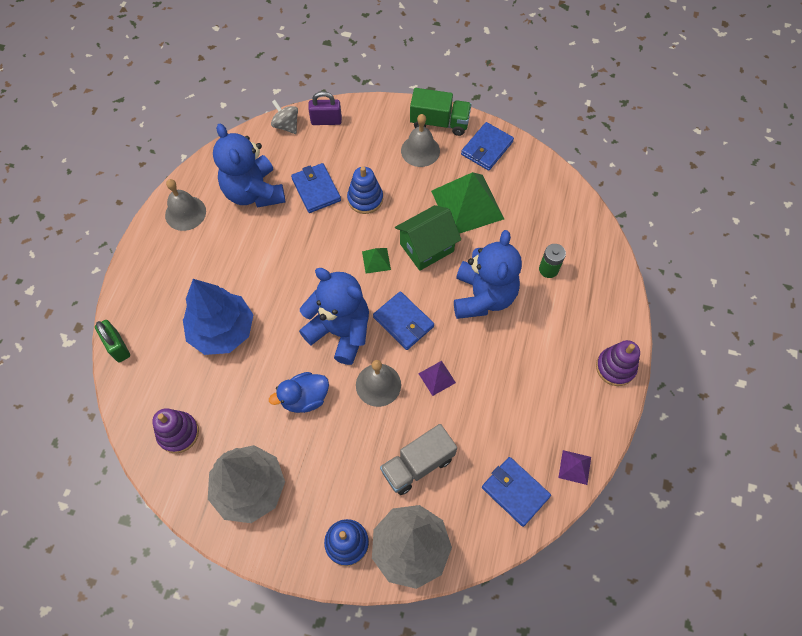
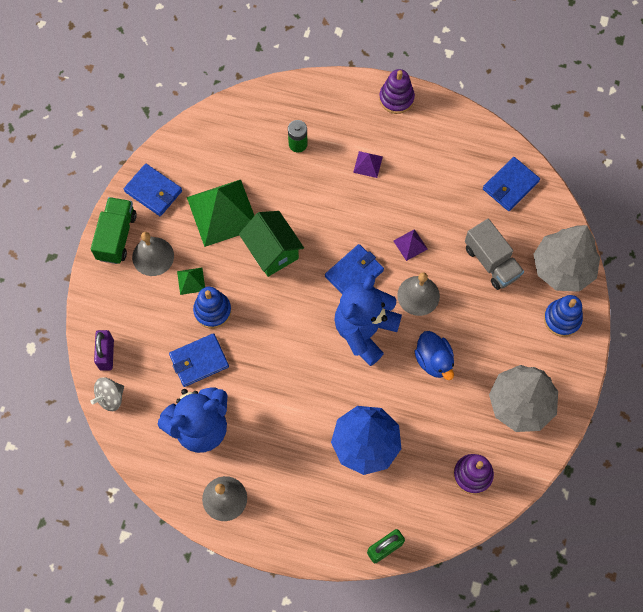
camera: 90 degrees left, 5 degrees up
(376, 260) = (286, 299): green pyramid -> green pyramid (191, 281)
(483, 296) = (327, 202): blue teddy bear -> none
(574, 467) = (487, 138): purple pyramid -> purple pyramid (368, 164)

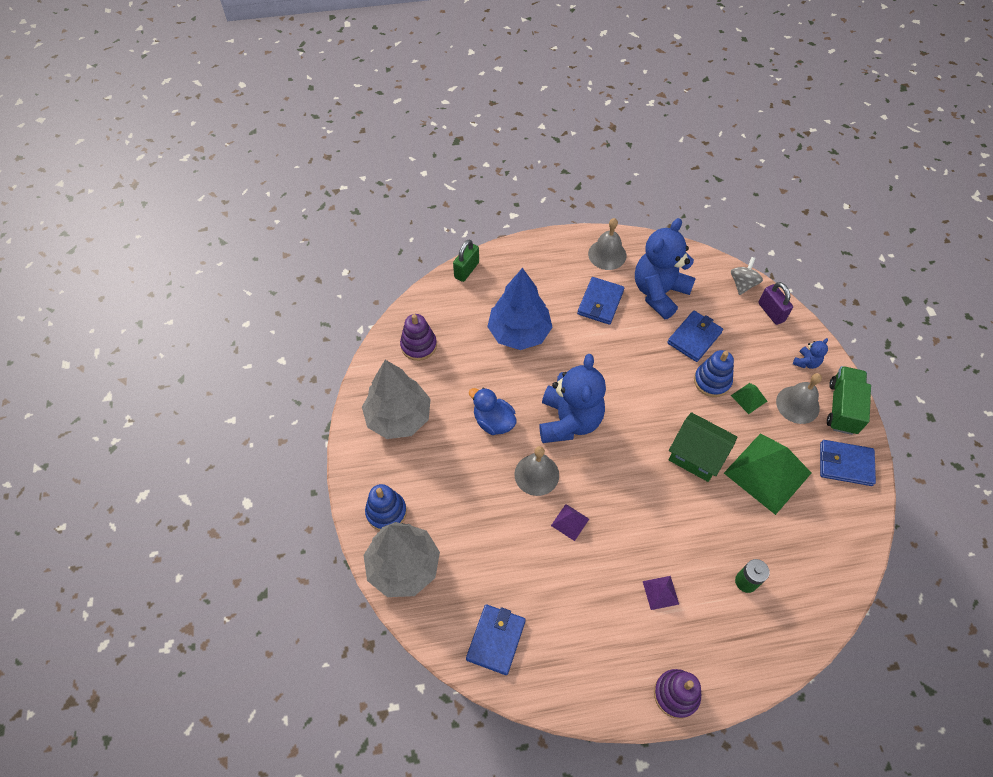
camera: 155 degrees right, 10 degrees down
(114, 290) = (806, 362): none -> blue teddy bear
(116, 236) = (842, 407): green truck -> green truck turned 150 degrees counterclockwise
(354, 273) = (608, 469): blue wallet -> blue wallet (600, 302)
(491, 262) = (480, 540): grey truck -> none

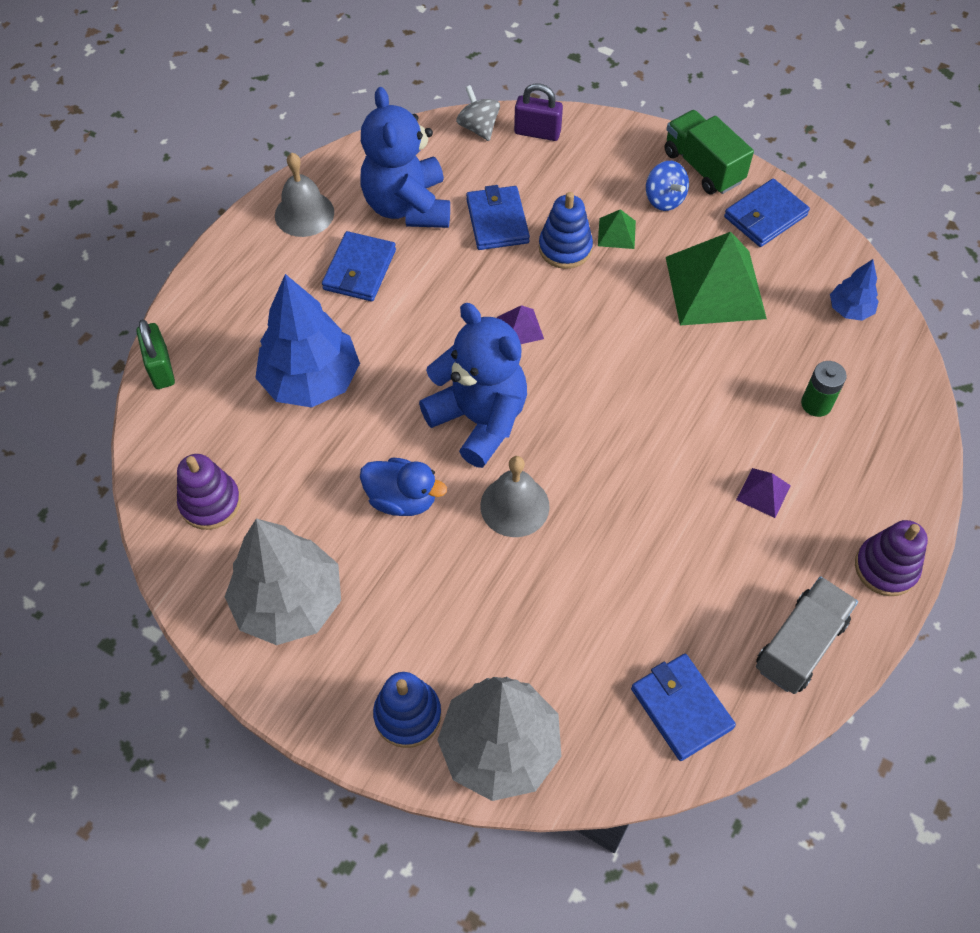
camera: 50 degrees left, 0 degrees up
(493, 421) = (402, 499): blue duck -> blue duck turned 150 degrees counterclockwise
(570, 522) = (605, 517): purple pyramid -> purple pyramid (520, 328)
(585, 678) = (800, 645): none -> grey truck
(600, 302) = (360, 270): blue wallet -> blue wallet turned 45 degrees clockwise
(696, 456) = (638, 333): green house -> none
(797, 404) = (664, 199): grey bell -> blue spinning top
(806, 362) = (624, 153): blue teddy bear -> none
(830, 556) = (850, 310): none -> blue tree

